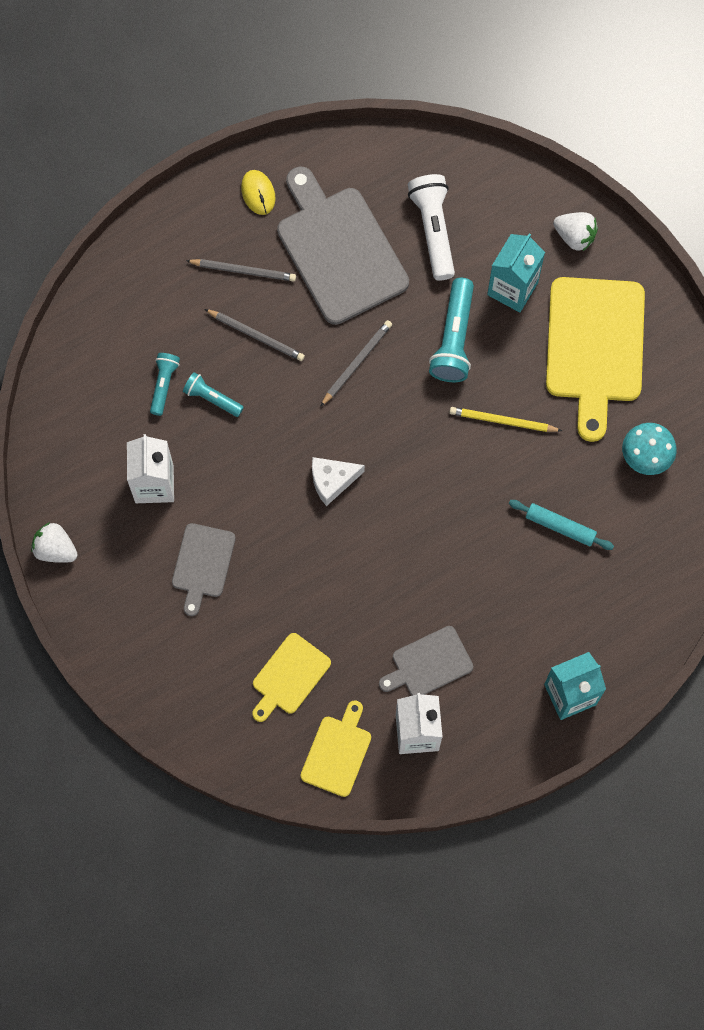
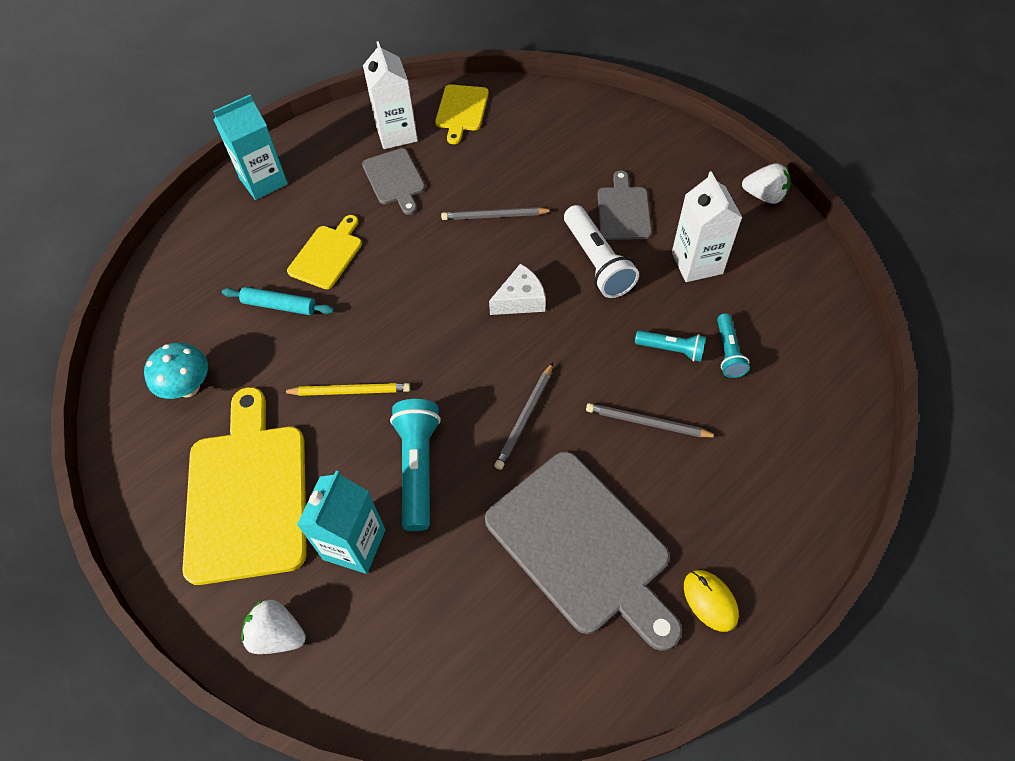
camera: 170 degrees right, 15 degrees down
(243, 270) = (690, 494): grey pencil -> grey pencil (494, 216)
(289, 676) = (517, 149): yellow cutting board -> yellow cutting board (327, 254)
(428, 663) = (394, 179): grey cutting board -> grey cutting board turned 105 degrees clockwise
(433, 230) = (467, 600): white flashlight -> white flashlight (597, 262)

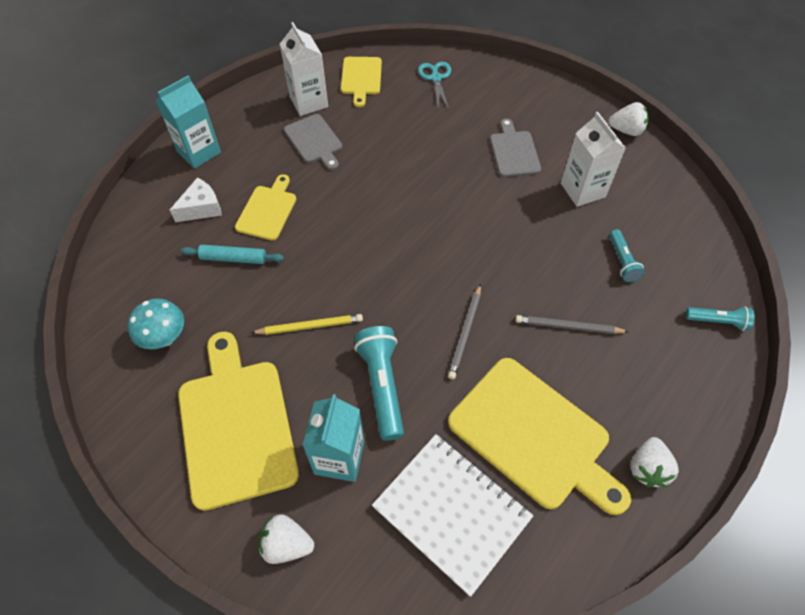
camera: 10 degrees left, 0 degrees up
(469, 622) = (451, 512): none -> white notebook
(494, 216) = (407, 165): grey pencil -> none
(520, 300) = (442, 234): white cheese -> white cheese (201, 208)
(548, 117) = (436, 78): none -> turquoise scissors
(582, 546) = (534, 436): grey cutting board -> yellow cutting board
(597, 262) = (500, 196): white flashlight -> none
(671, 350) = (576, 264): turquoise flashlight -> turquoise flashlight (717, 321)
(710, 601) = (647, 468): yellow mouse -> white strawberry

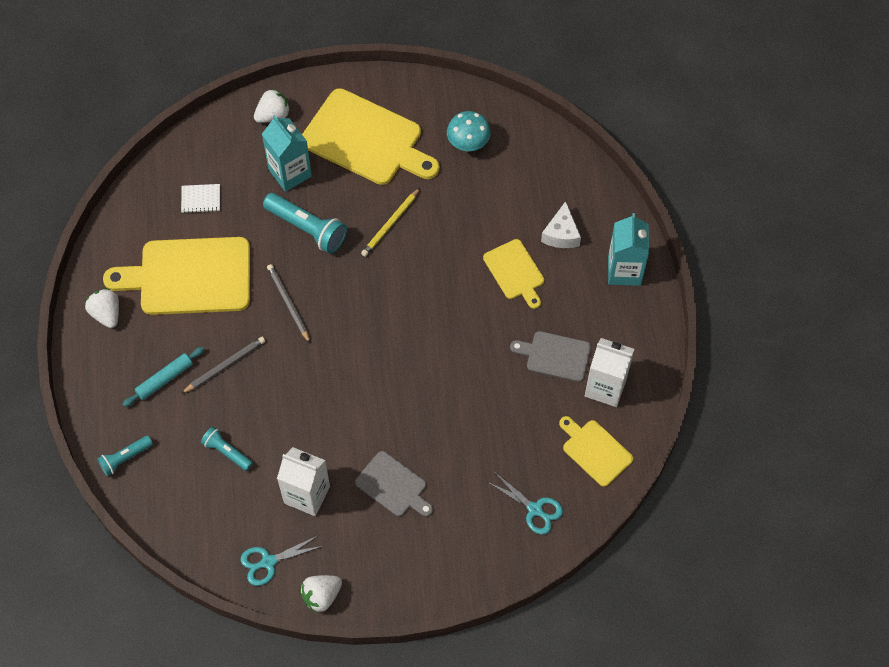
camera: 135 degrees right, 5 degrees up
(233, 258) = (492, 222): turquoise rolling pin -> turquoise rolling pin (164, 379)
(451, 512) = (201, 199): white notebook -> white notebook, size x0.42
(649, 172) = (268, 562): none -> turquoise scissors

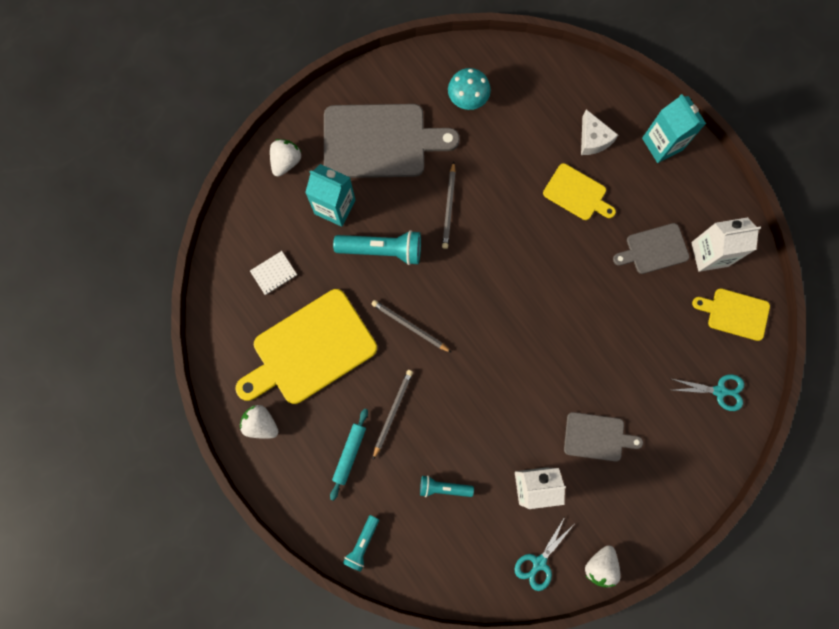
camera: 30 degrees left, 15 degrees up
(366, 140) = (380, 141): yellow cutting board -> grey cutting board
(390, 224) = (449, 207): yellow pencil -> grey pencil

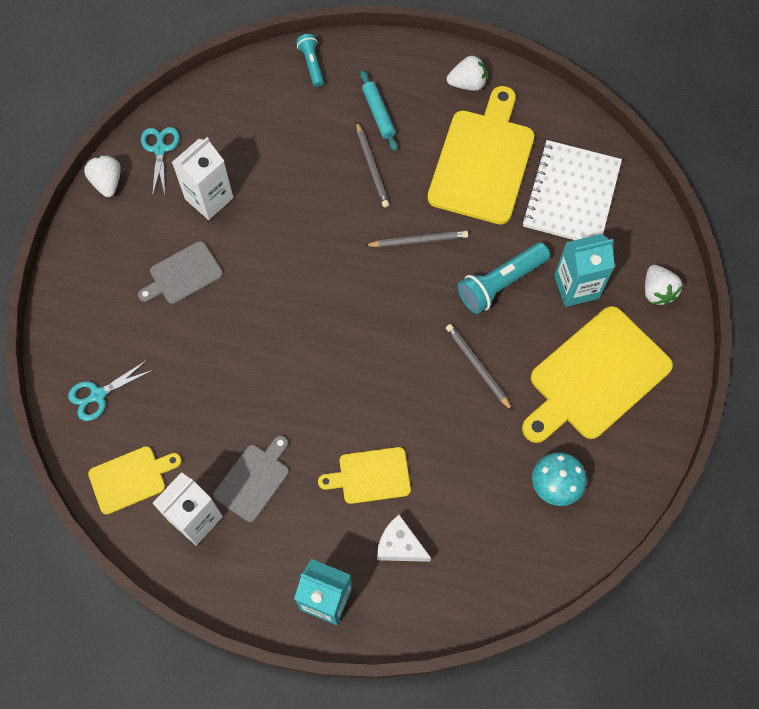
camera: 140 degrees right, 10 degrees down
(274, 273) = (571, 195): white notebook -> white notebook, size x2.39
(380, 141) = (595, 377): grey cutting board -> yellow cutting board
(443, 488) = (282, 145): turquoise flashlight -> none

